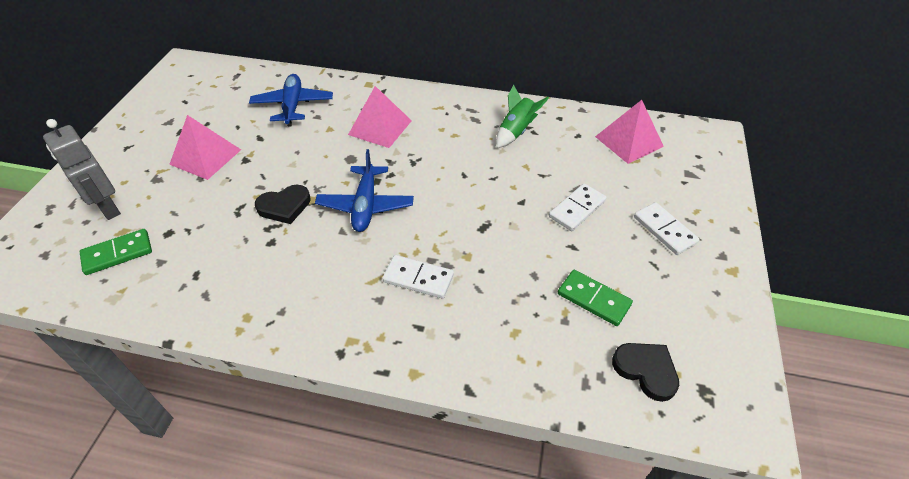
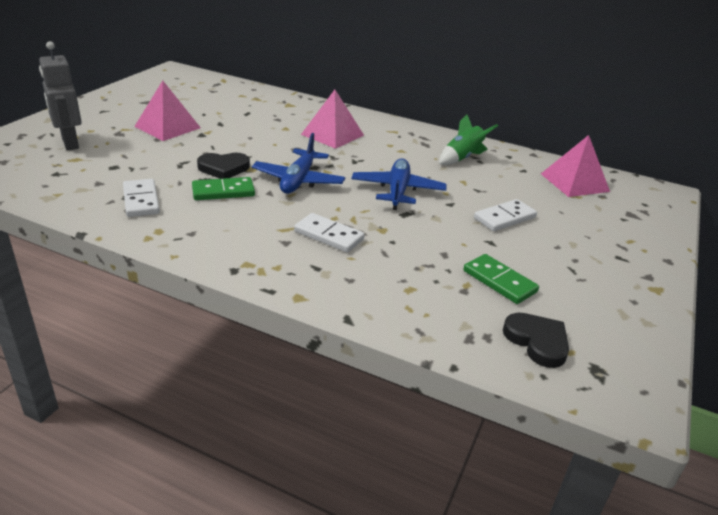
camera: 10 degrees right, 15 degrees down
(117, 253) = (64, 171): green domino -> green domino (223, 191)
(293, 106) = (258, 109): blue plane -> blue plane (397, 191)
(664, 230) = (591, 248): white domino -> white domino (141, 200)

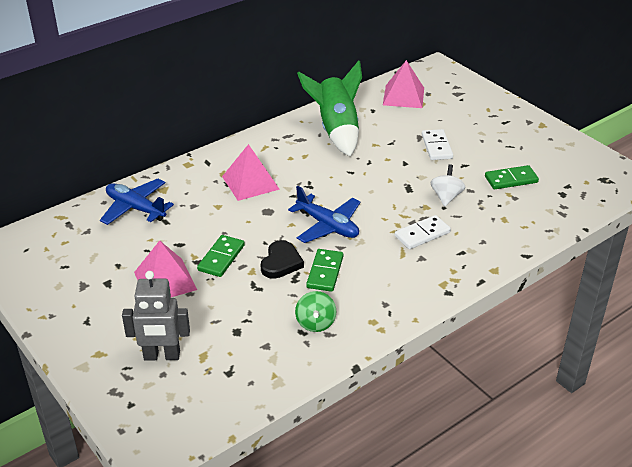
camera: 60 degrees left, 5 degrees up
(141, 200) = (315, 323): white domino -> green spinning top
(213, 142) = (221, 258): none -> green domino
(397, 191) = (373, 181): blue plane -> blue plane (135, 208)
(414, 239) = (446, 197): none -> white spinning top
(462, 158) = (336, 130): green rocket -> green rocket, size x1.73
(537, 342) = (574, 190): black heart -> none

